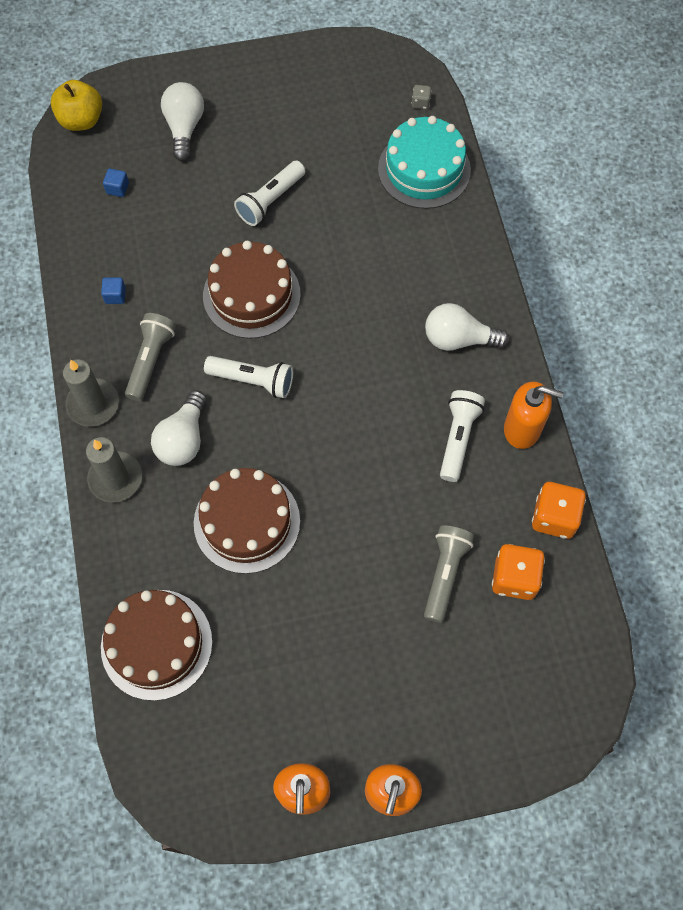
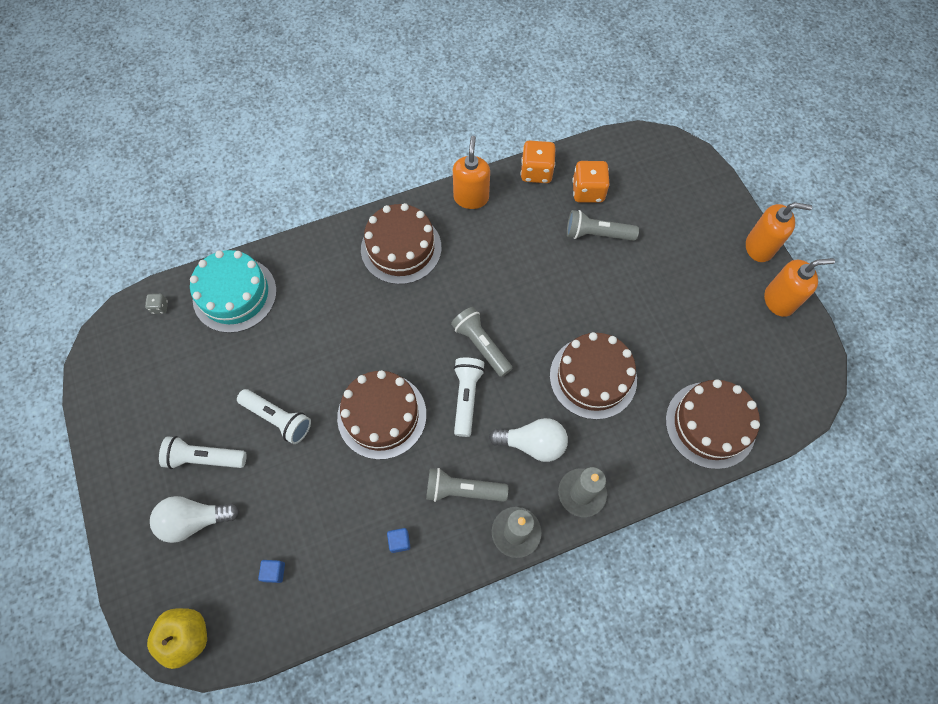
camera: 100 degrees left, 0 degrees up
(313, 406) = (481, 345): none -> grey flashlight
(458, 339) = (401, 248): white light bulb -> brown cake
(458, 438) = (488, 238): white flashlight -> white flashlight (205, 458)

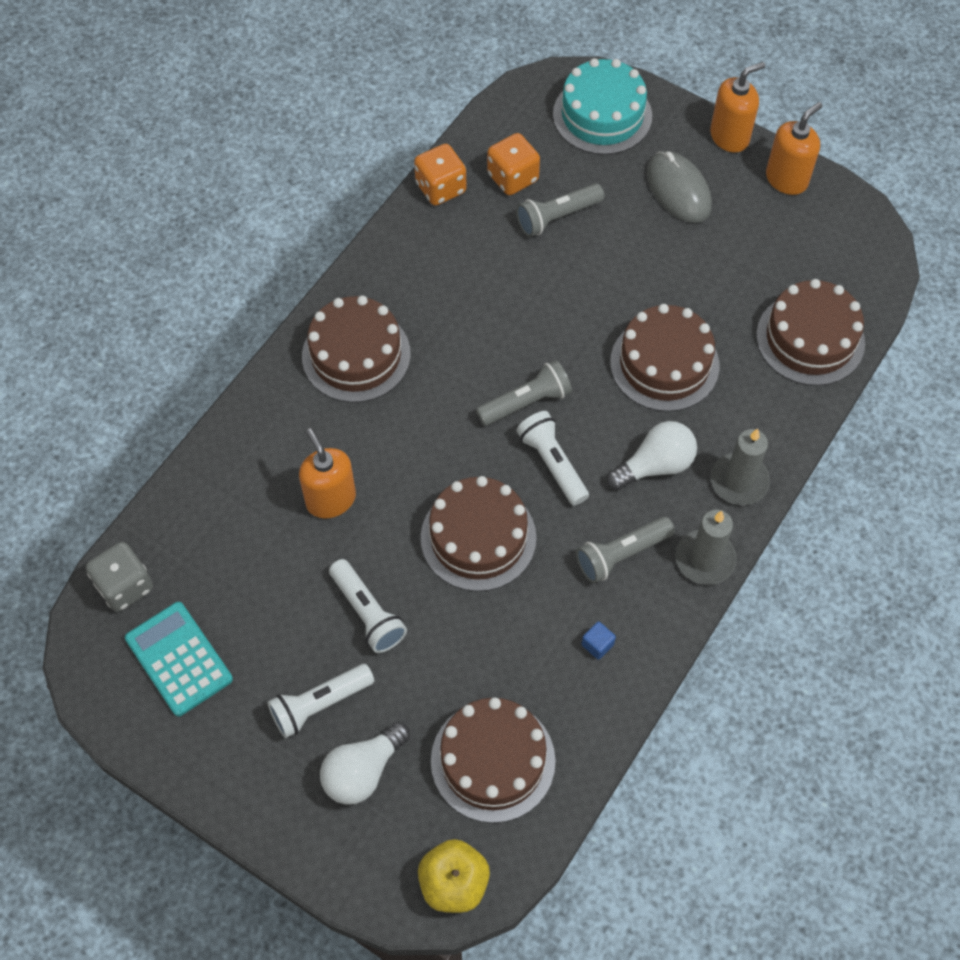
camera: 35 degrees left, 5 degrees down
(152, 372) = (179, 659): none -> turquoise calculator
(160, 307) = (125, 586): grey dice -> grey dice, size x2.08
(235, 294) = (204, 518): turquoise cake -> turquoise cake (602, 115)
(274, 572) = (493, 760): blue cube -> brown cake
(278, 419) = (367, 613): white flashlight -> white flashlight turned 60 degrees clockwise
(471, 197) = (390, 256): orange soap dispenser -> orange soap dispenser (330, 499)
(481, 345) = (526, 402): grey flashlight -> grey flashlight turned 135 degrees clockwise
(694, 263) = (678, 190): none -> grey mouse

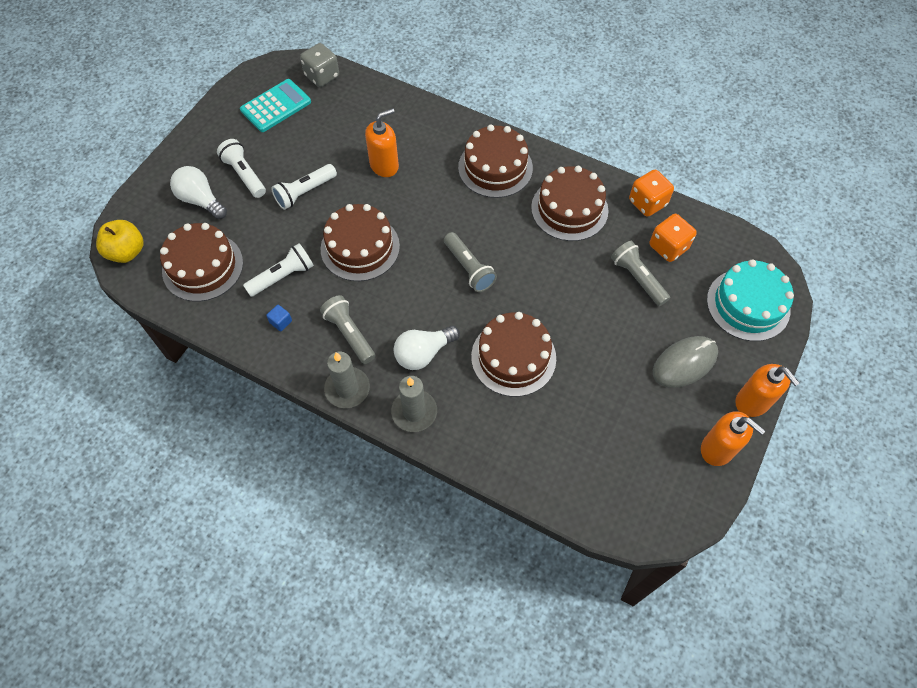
camera: 85 degrees right, 0 degrees up
(552, 463) = (420, 287): white flashlight -> white flashlight (282, 277)
(655, 465) = (423, 353): white light bulb -> white light bulb turned 90 degrees clockwise
(810, 339) = (552, 467): brown cake -> brown cake (569, 209)

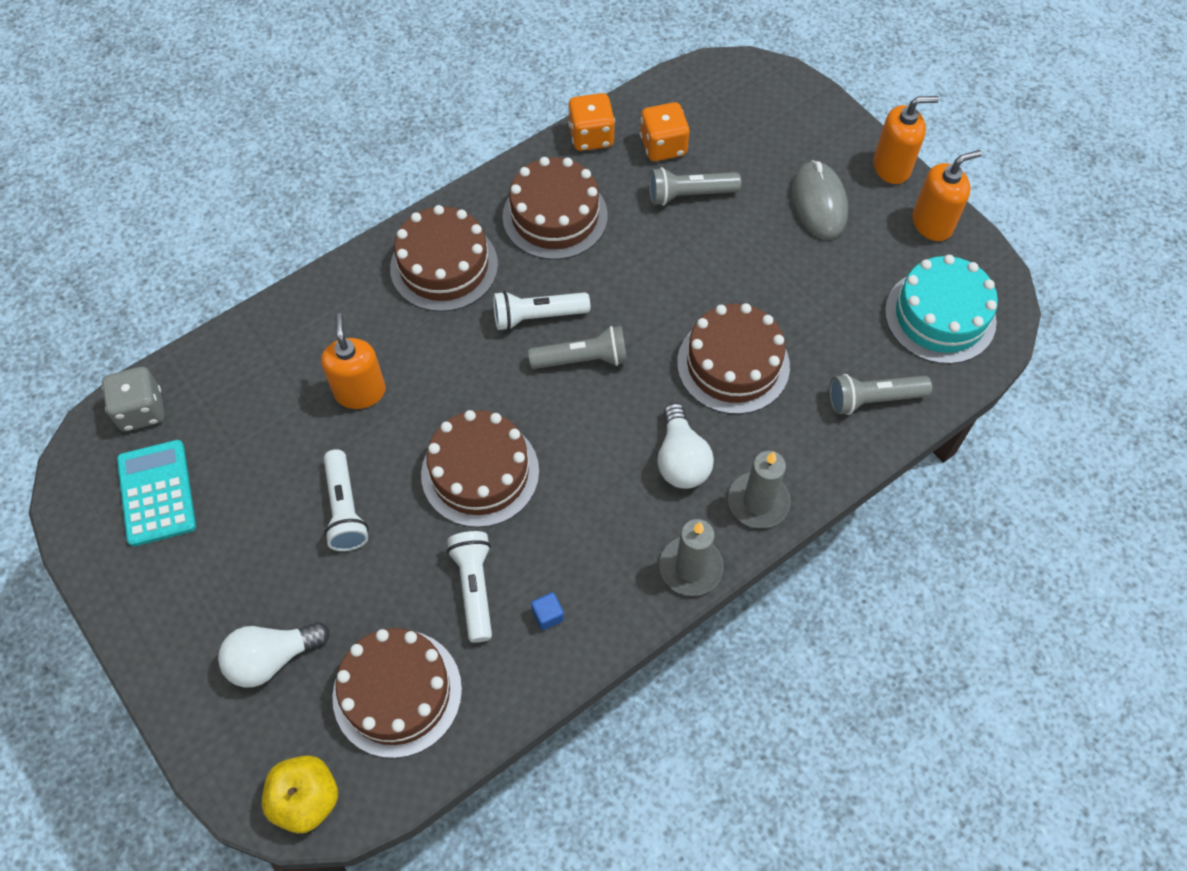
camera: 65 degrees left, 0 degrees up
(244, 175) = (262, 580): white flashlight -> white flashlight (537, 316)
(349, 334) = (610, 535): grey flashlight -> grey flashlight (873, 399)
(748, 304) = (774, 112): turquoise cake -> turquoise cake (940, 316)

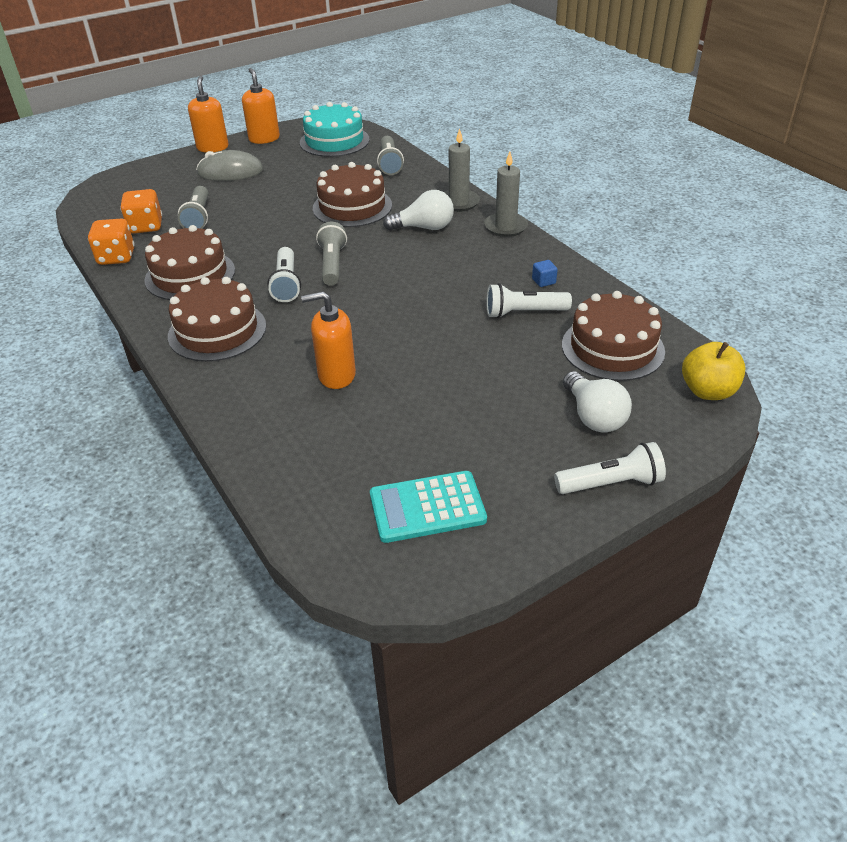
camera: 85 degrees left, 20 degrees down
(141, 410) = (325, 529): grey dice -> none
(345, 509) = (453, 380): white flashlight -> white flashlight (611, 483)
(480, 472) = (425, 311): brown cake -> none

